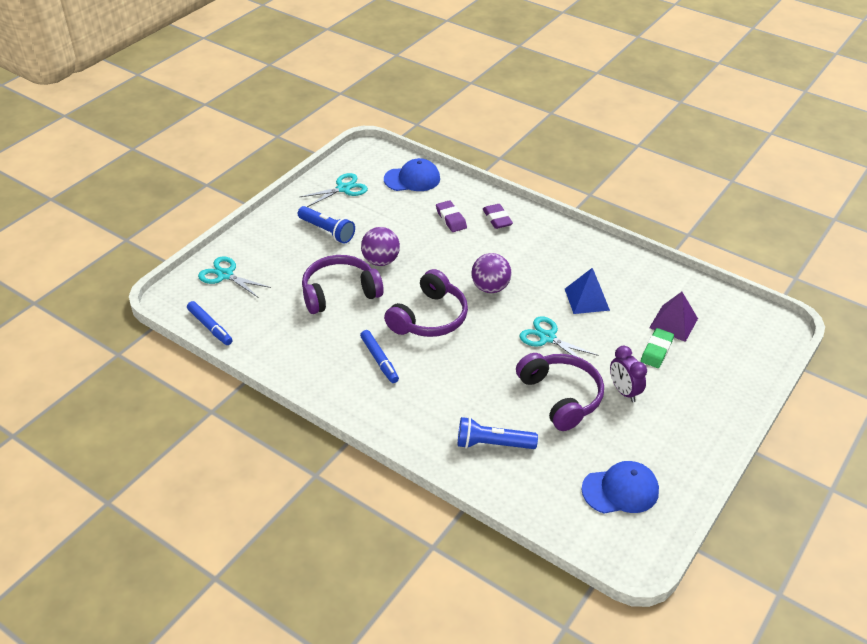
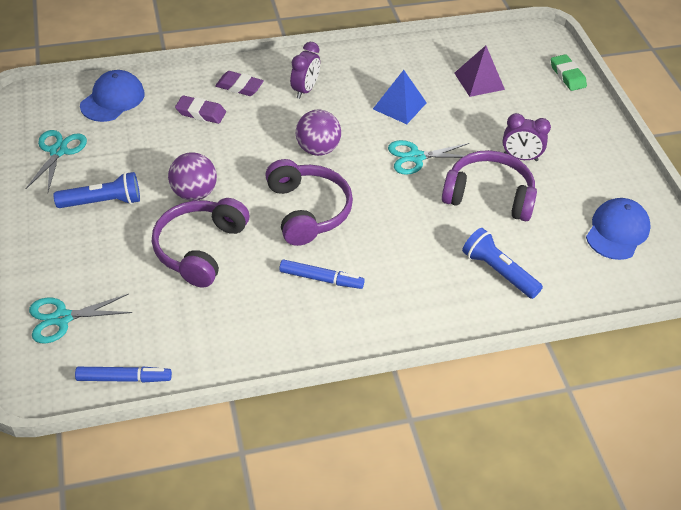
camera: 50 degrees left, 5 degrees up
(492, 444) = (498, 272): blue flashlight -> blue flashlight turned 90 degrees clockwise
(536, 248) = (305, 90): none -> purple clock
(656, 351) = (498, 110): green eraser -> green eraser (567, 75)

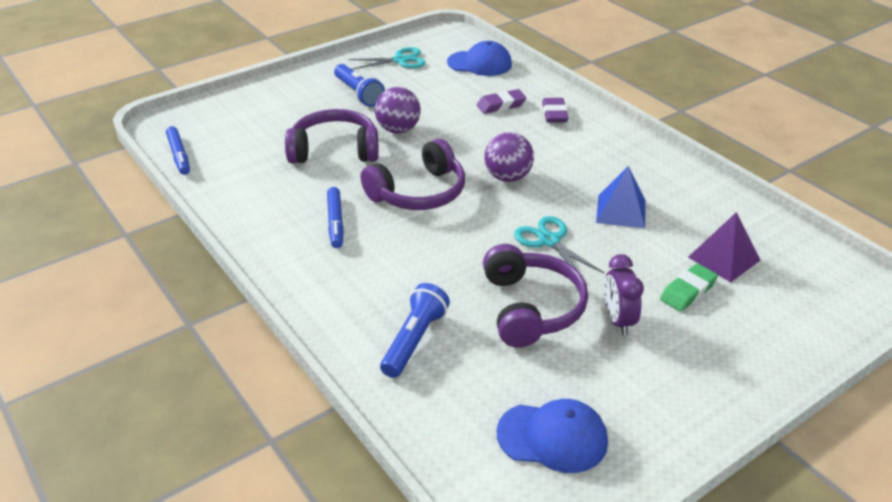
camera: 70 degrees right, 10 degrees down
(62, 318) = (228, 113): turquoise scissors -> none
(201, 113) = (501, 105): purple eraser -> purple eraser turned 75 degrees clockwise
(305, 90) = (586, 149): purple clock -> none
(567, 75) = (819, 333): green eraser -> green eraser (687, 291)

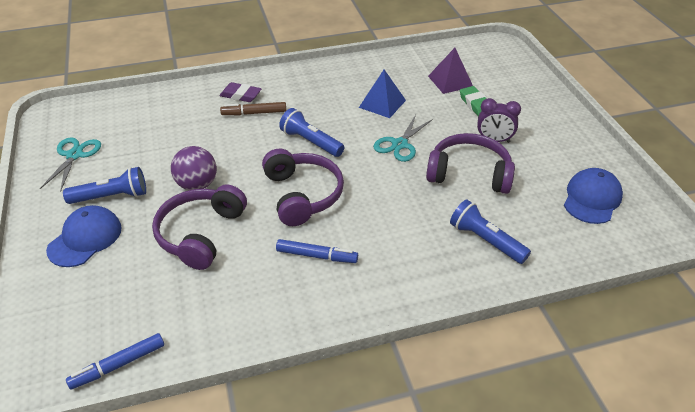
camera: 70 degrees left, 5 degrees up
(179, 155) = (118, 365): blue marker -> blue marker turned 150 degrees clockwise
(480, 63) = (128, 110): blue cap -> blue cap (85, 238)
(501, 105) = (206, 117): purple eraser -> none
(508, 177) = (311, 142): purple ball -> blue flashlight
(530, 130) = (254, 113): none -> brown marker
(549, 241) = (399, 144): turquoise scissors -> turquoise scissors turned 45 degrees counterclockwise

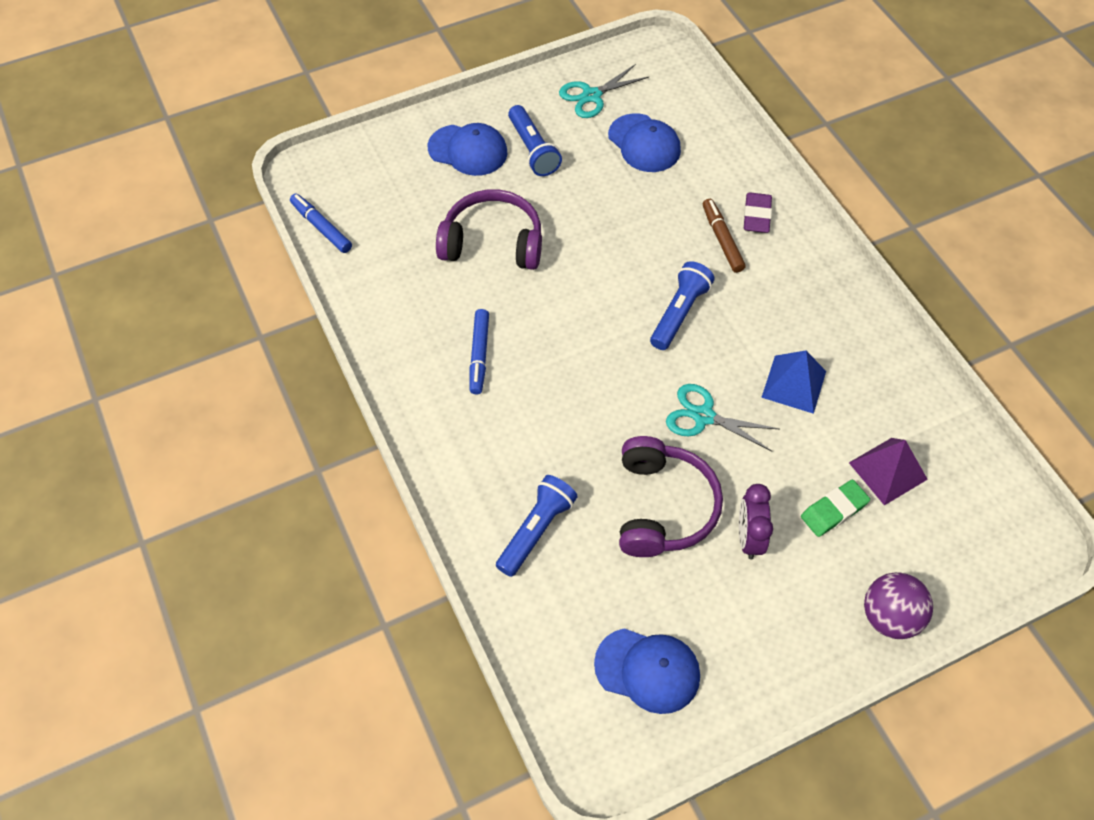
camera: 80 degrees right, 15 degrees up
(74, 155) = (591, 96): turquoise scissors -> turquoise scissors turned 150 degrees clockwise
(144, 135) = (644, 143): none -> blue cap
(197, 185) = (569, 218): purple ball -> purple ball (889, 617)
(302, 195) = (576, 323): purple headphones -> none

